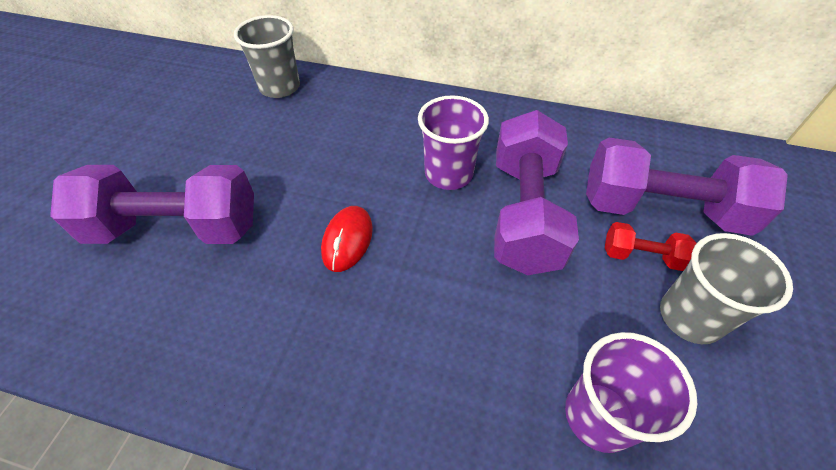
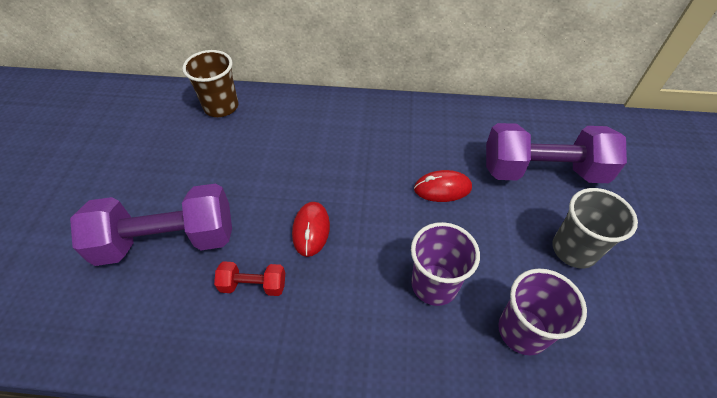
camera: 10 degrees left, 0 degrees up
(280, 87) = (221, 107): grey cup -> brown cup
(448, 174) = (378, 164): purple cup -> purple cup (434, 284)
(524, 213) = (442, 188): purple dumbbell -> red mouse
(641, 256) = (534, 209): red dumbbell -> red dumbbell (253, 285)

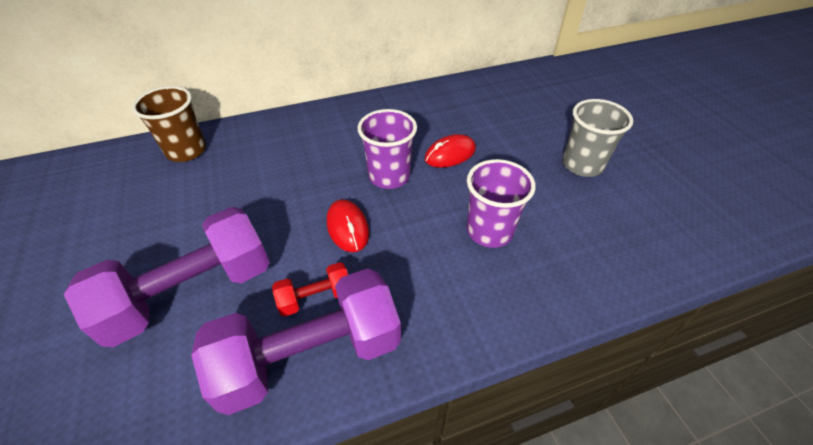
camera: 25 degrees left, 5 degrees down
(522, 331) = (582, 238): purple cup -> purple cup (389, 176)
(542, 171) = (523, 117): purple dumbbell -> purple dumbbell (310, 355)

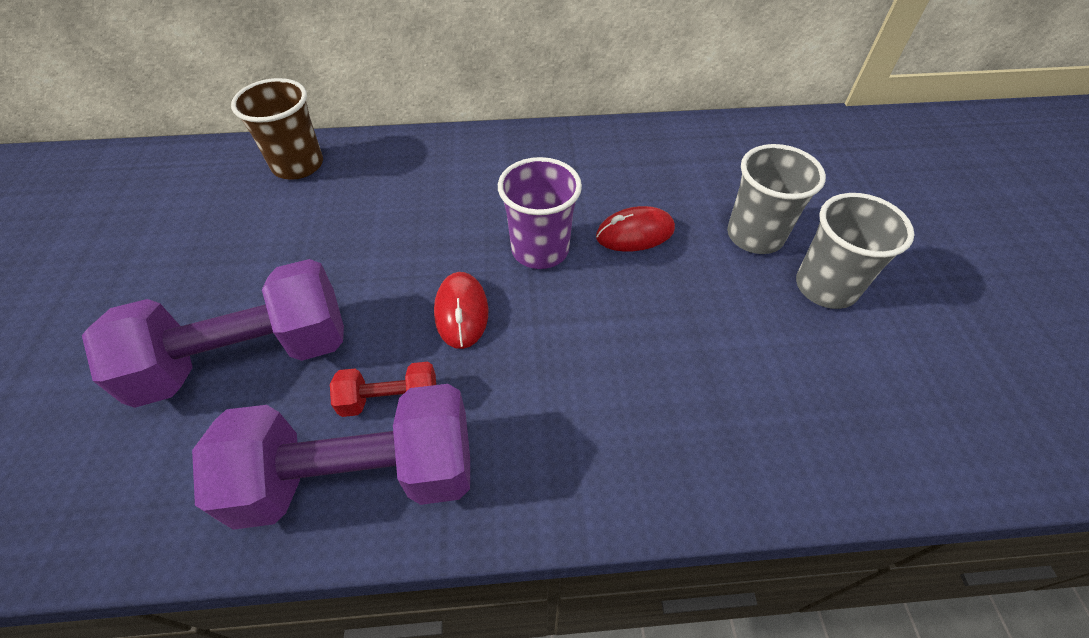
camera: 15 degrees right, 5 degrees up
(489, 231) = (651, 359): purple cup -> none
(527, 142) = (755, 236): none -> grey cup

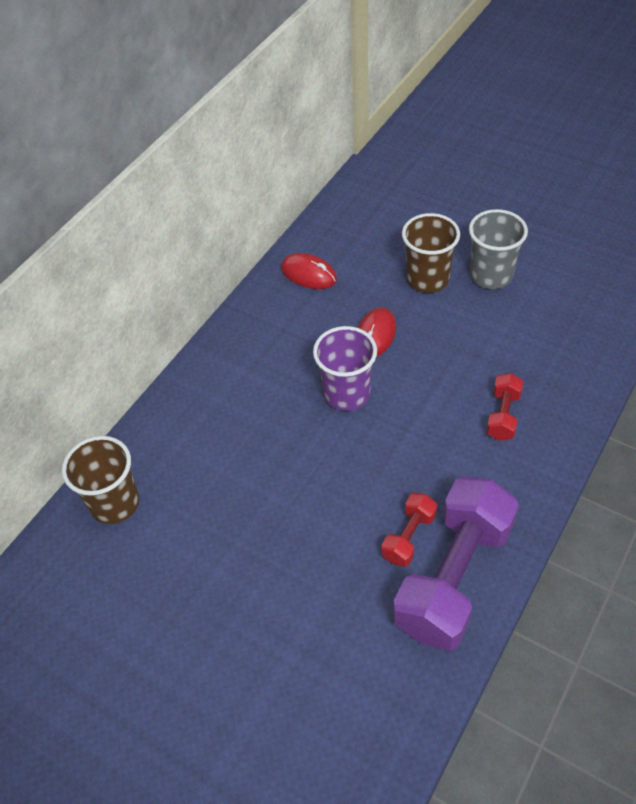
camera: 50 degrees left, 0 degrees up
(247, 357) = (308, 609): purple dumbbell -> none
(461, 312) = (366, 465): red mouse -> red mouse (308, 274)
(633, 405) = (503, 415): none -> red dumbbell
(755, 236) = (427, 279): grey cup -> brown cup

